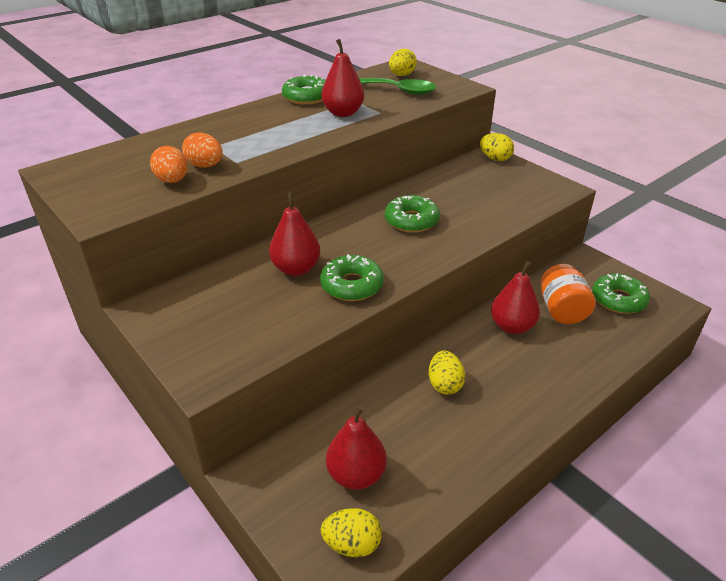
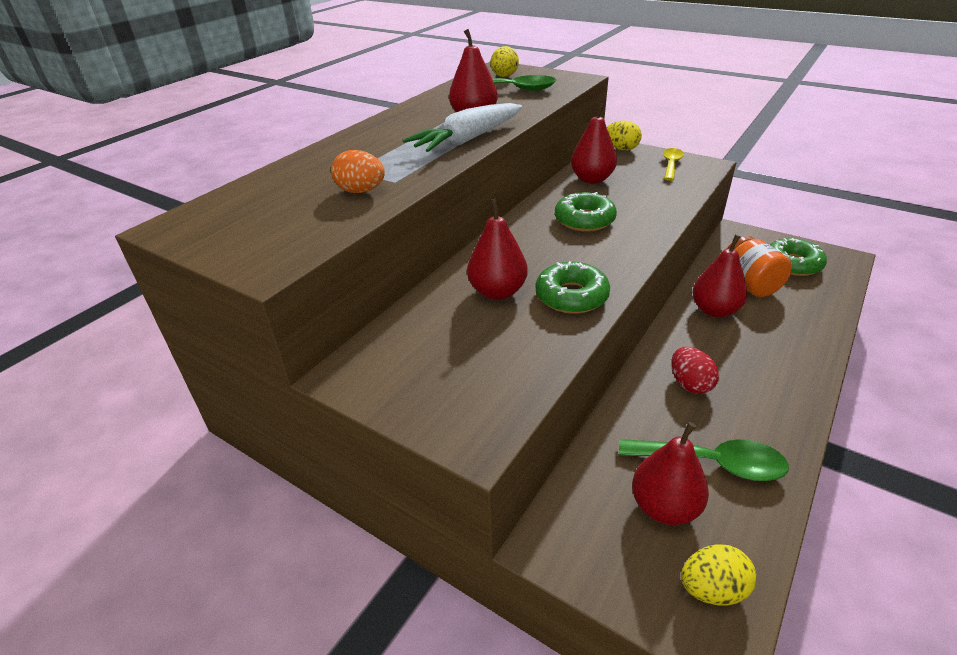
camera: 15 degrees left, 0 degrees up
(172, 181) = (333, 213): orange egg -> none
(306, 97) = (421, 109): green donut -> none
(321, 134) = (467, 139): none -> white carrot
(418, 452) = (712, 463): none -> green spoon
(444, 384) = (690, 384): yellow egg -> red egg
(446, 184) = (592, 179): none -> red pear
(530, 182) = (671, 164): none -> yellow spoon

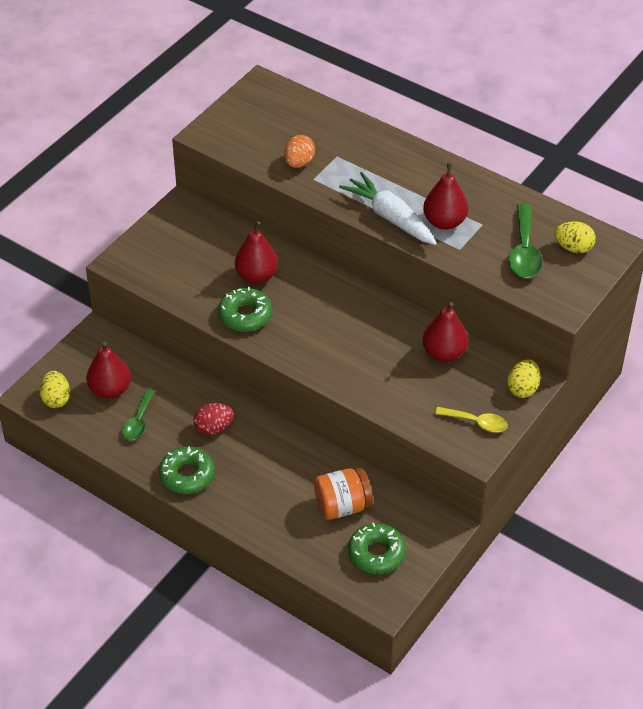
camera: 90 degrees right, 10 degrees up
(584, 220) = (360, 337): green donut -> green donut (187, 475)
(712, 463) = (138, 421): green spoon -> green spoon, size x0.65
(714, 310) = (304, 468): red pear -> none

